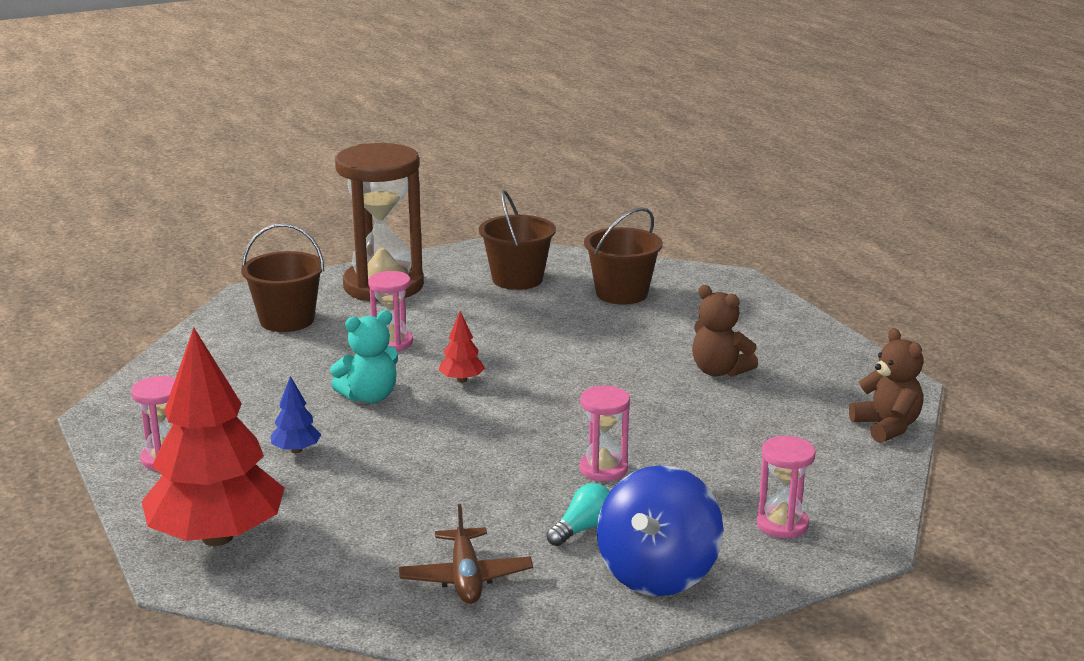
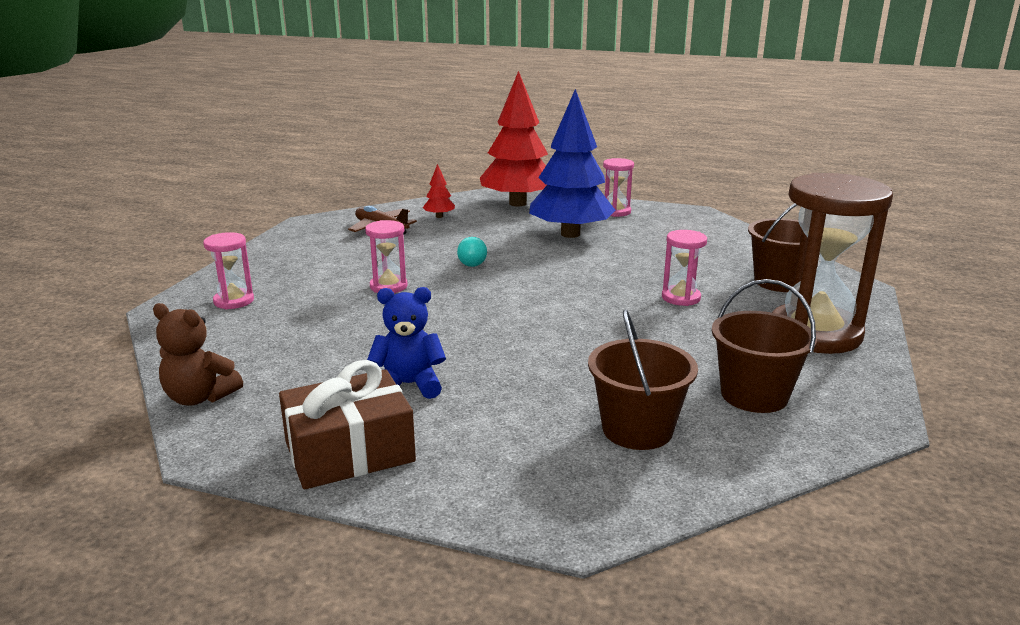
camera: 135 degrees right, 0 degrees up
(296, 450) = (570, 234): blue tree -> blue tree, size x2.50
(369, 397) = (603, 266): turquoise teddy bear -> none
(461, 380) = (578, 296): red tree -> red tree (439, 216)
(583, 529) = (354, 259): turquoise light bulb -> turquoise light bulb (472, 261)
(658, 574) = (286, 258): blue spinning top -> none
(719, 371) = (409, 385): brown teddy bear -> blue teddy bear
(809, 350) = (349, 451): none -> brown gift

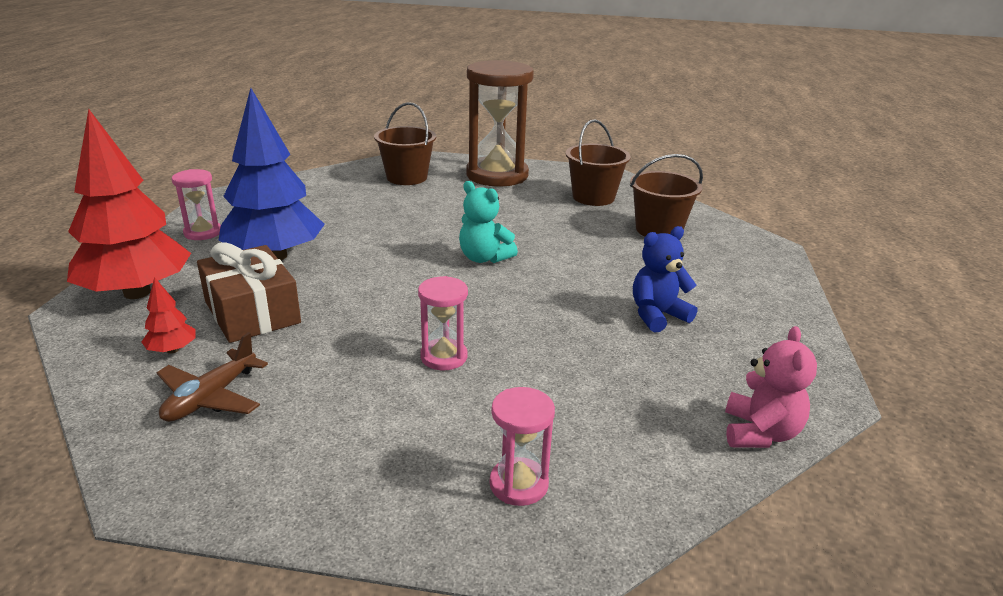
camera: 100 degrees left, 5 degrees up
(200, 397) = (760, 433): brown teddy bear -> pink teddy bear
(349, 451) = (769, 328): brown gift -> brown gift (252, 312)
(409, 385) = (657, 315): blue teddy bear -> blue teddy bear turned 75 degrees clockwise
(472, 261) = (361, 309): turquoise light bulb -> none
(557, 310) = (484, 258): none -> turquoise teddy bear
(681, 298) = (445, 210): pink hourglass -> none

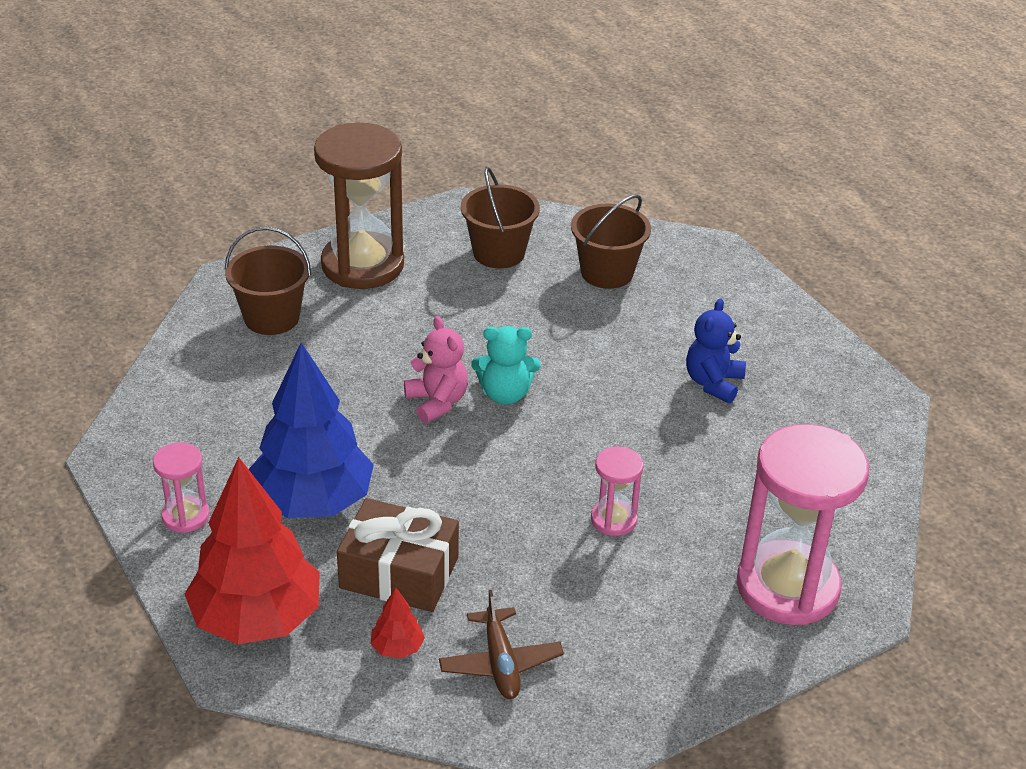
camera: 40 degrees left, 10 degrees up
(518, 484) = (787, 587): pink hourglass -> pink hourglass, size x2.13
(760, 433) = (878, 456): pink teddy bear -> pink teddy bear (437, 402)

